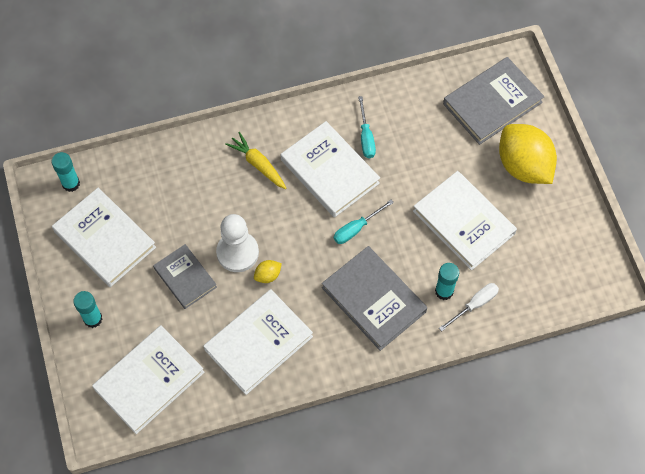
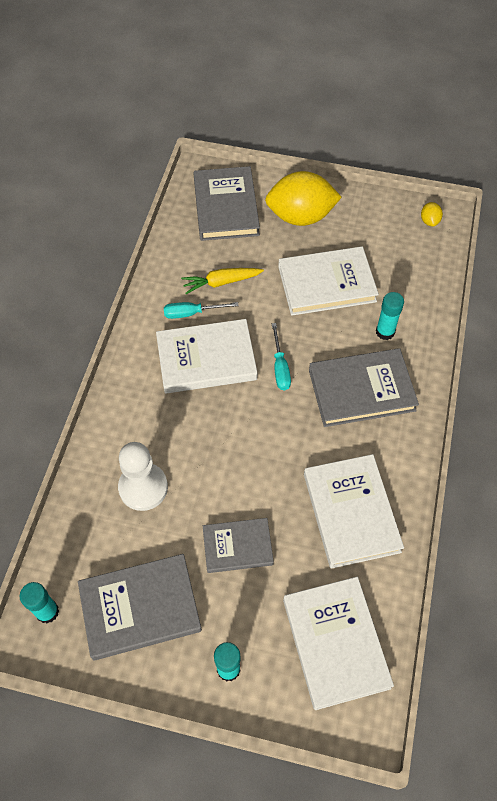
camera: 60 degrees left, 5 degrees down
(105, 239) = (140, 608): white book -> grey book
(237, 252) = (240, 482): white pawn -> white pawn (143, 487)
(258, 164) = (155, 415): yellow carrot -> yellow carrot (221, 282)
(268, 275) = (282, 467): yellow lemon -> yellow lemon (429, 221)
(366, 137) = (191, 313): turquoise screwdriver -> turquoise screwdriver turned 150 degrees clockwise
(474, 305) = (411, 316): white screwdriver -> none

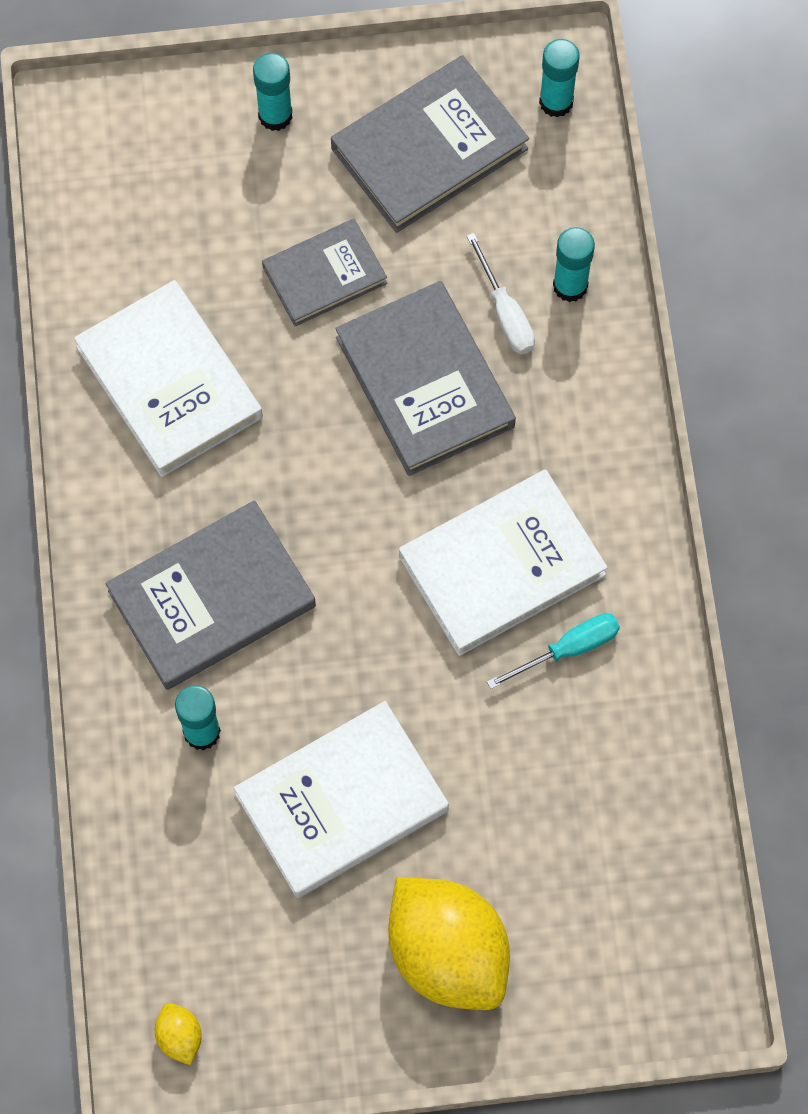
camera: 160 degrees right, 10 degrees up
(99, 490) = (570, 286): none -> turquoise glue stick
(143, 487) = (505, 313): white pawn -> white screwdriver
(221, 282) = (542, 735): yellow carrot -> none
(226, 207) = (609, 924): grey book -> grey book (425, 382)
(280, 367) = (367, 594): turquoise screwdriver -> none
(300, 217) = (447, 953): yellow lemon -> yellow lemon turned 75 degrees clockwise
(335, 643) = (139, 194): white book -> none

